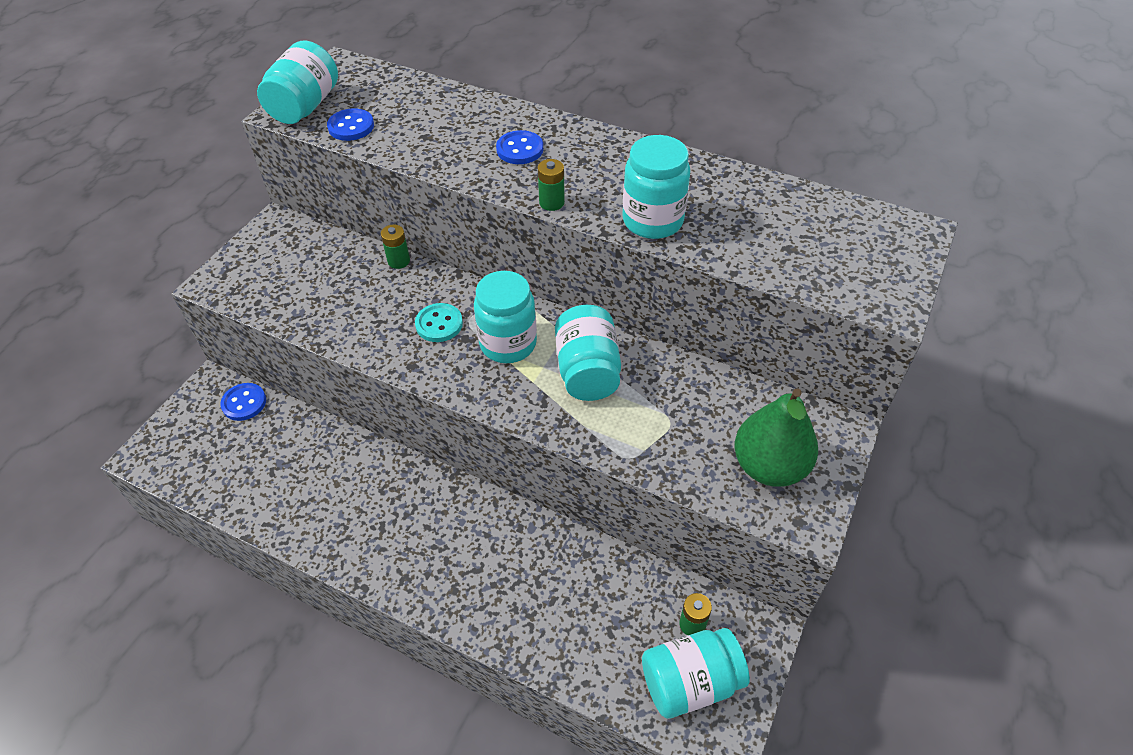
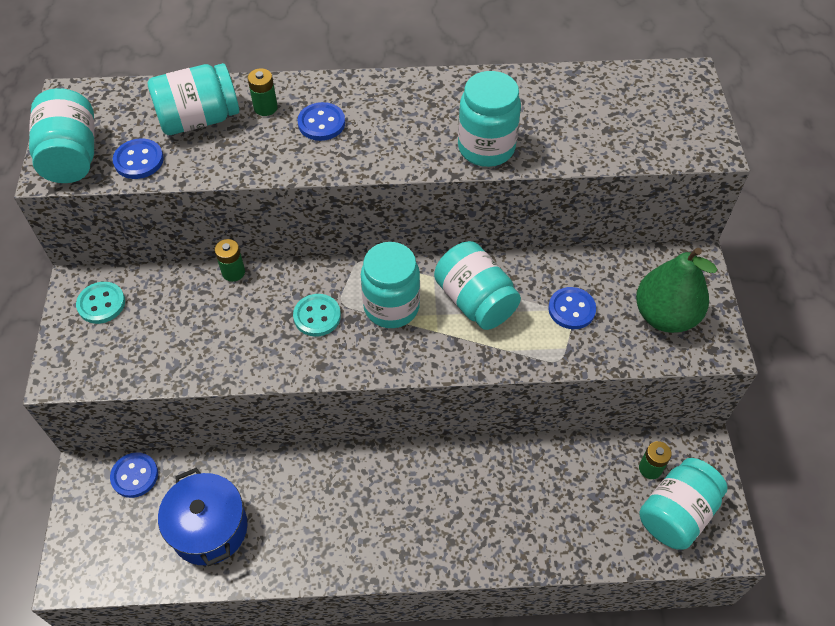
camera: 30 degrees left, 5 degrees up
(267, 473) = (209, 528): none -> blue pot
(282, 244) = (101, 304): none -> turquoise button
(422, 112) = (199, 119): none -> turquoise jar
(551, 202) = (389, 165): green battery -> green battery (265, 108)
(675, 418) = (571, 309): none -> blue button

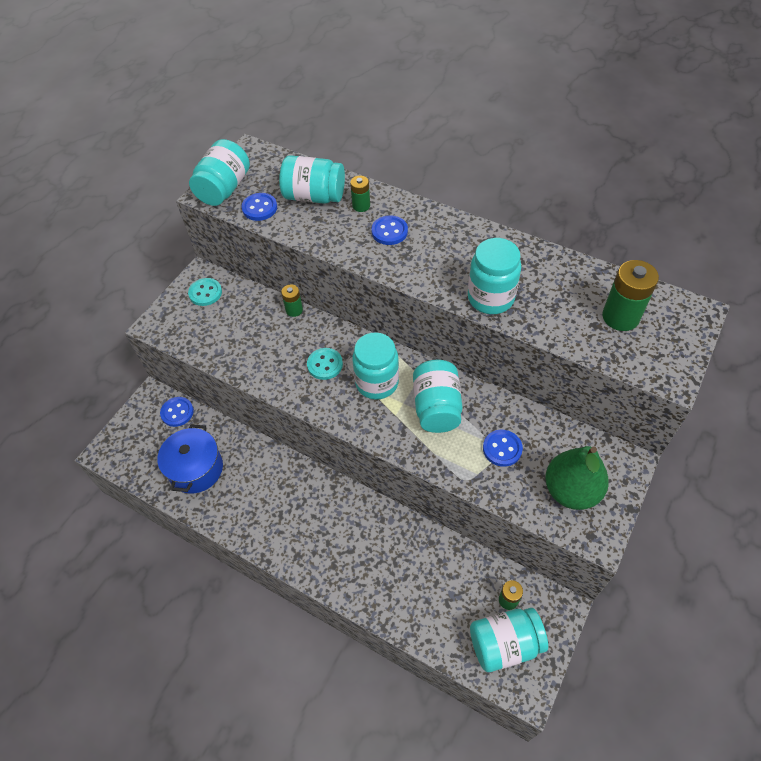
camera: 35 degrees right, 0 degrees up
(625, 111) = (620, 317): none -> green battery

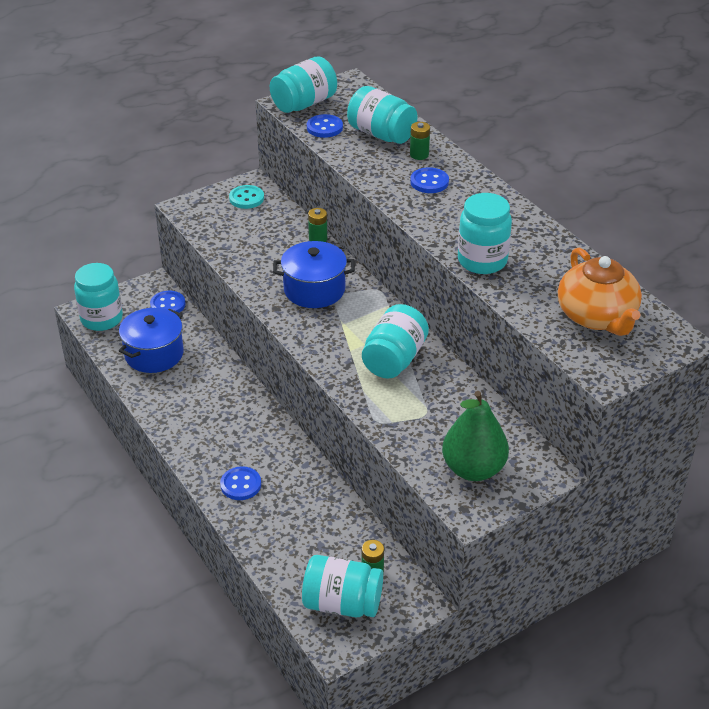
camera: 25 degrees right, 15 degrees down
(325, 364) = (314, 290): turquoise button -> blue pot
(377, 382) = (352, 320): turquoise jar -> turquoise jar (102, 319)
(502, 449) = (432, 413): blue button -> blue button (241, 485)
(620, 317) = (597, 317): green battery -> orange teapot

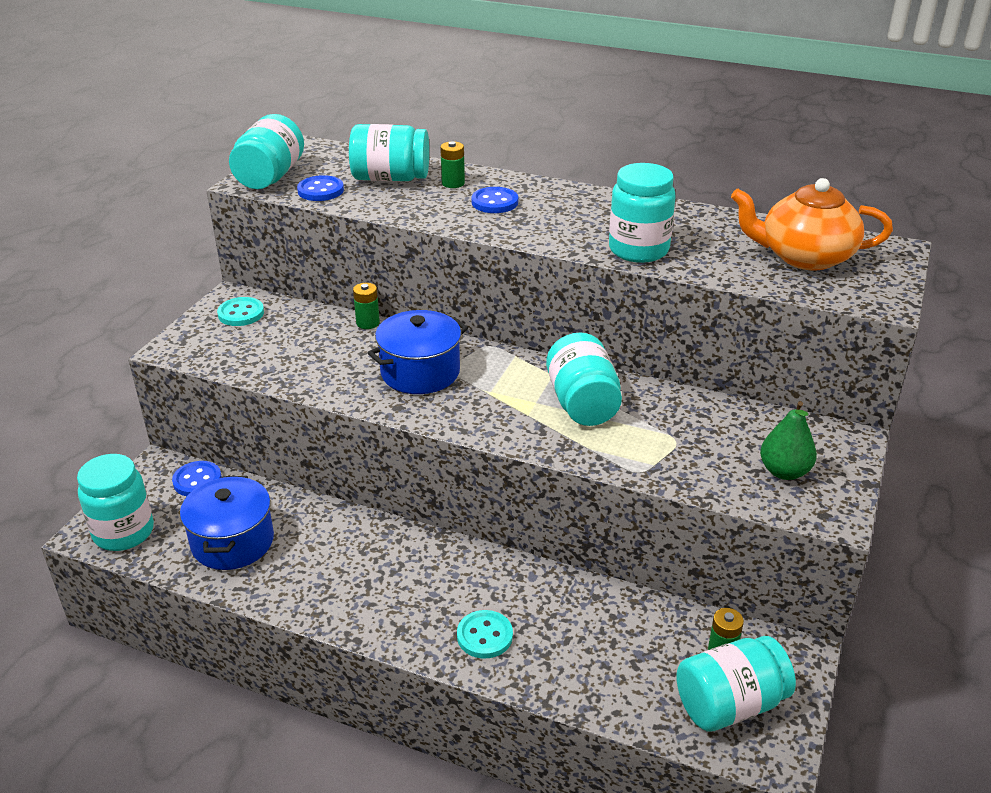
camera: 35 degrees left, 5 degrees down
(241, 485) = (484, 636): blue button -> turquoise button
(473, 469) = (784, 471): green pear -> green pear, size x0.66
(597, 317) = (804, 257): orange teapot -> orange teapot turned 150 degrees clockwise

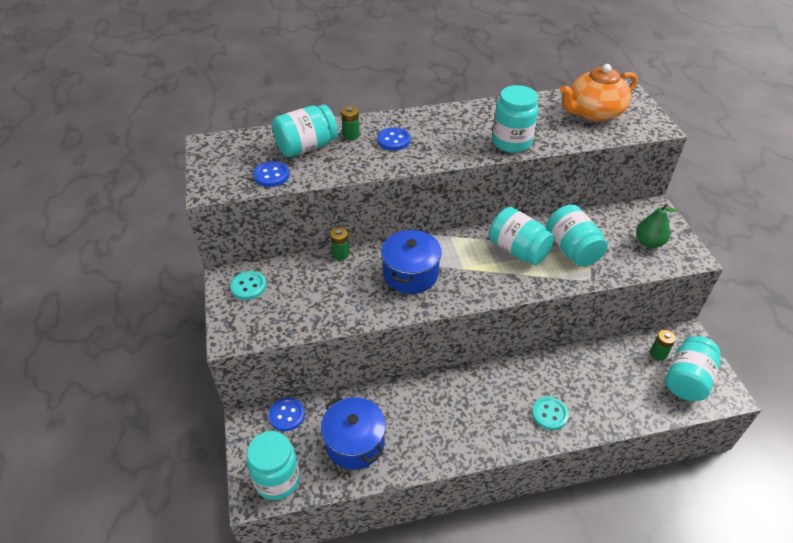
camera: 35 degrees left, 10 degrees up
(270, 177) = (221, 178): turquoise jar -> turquoise jar (572, 249)

